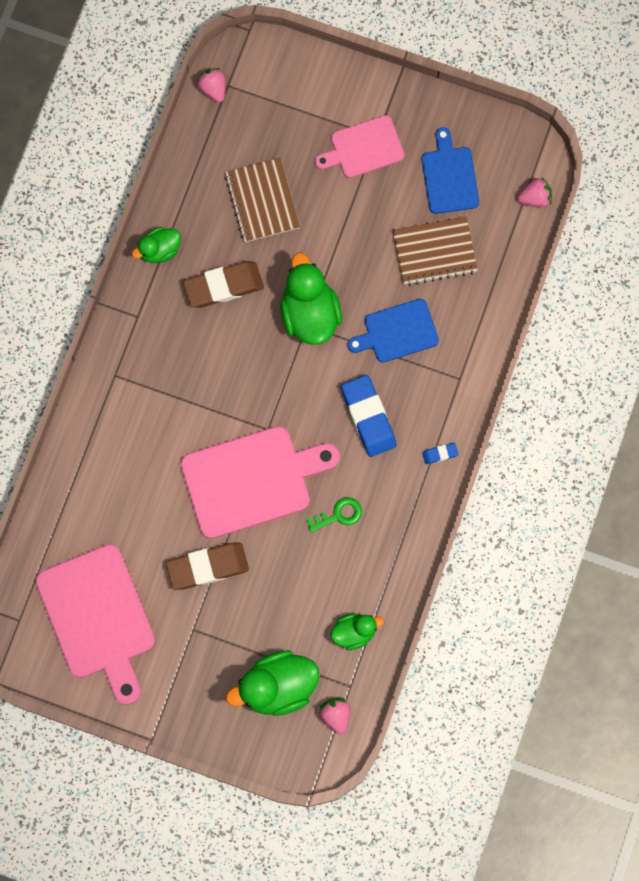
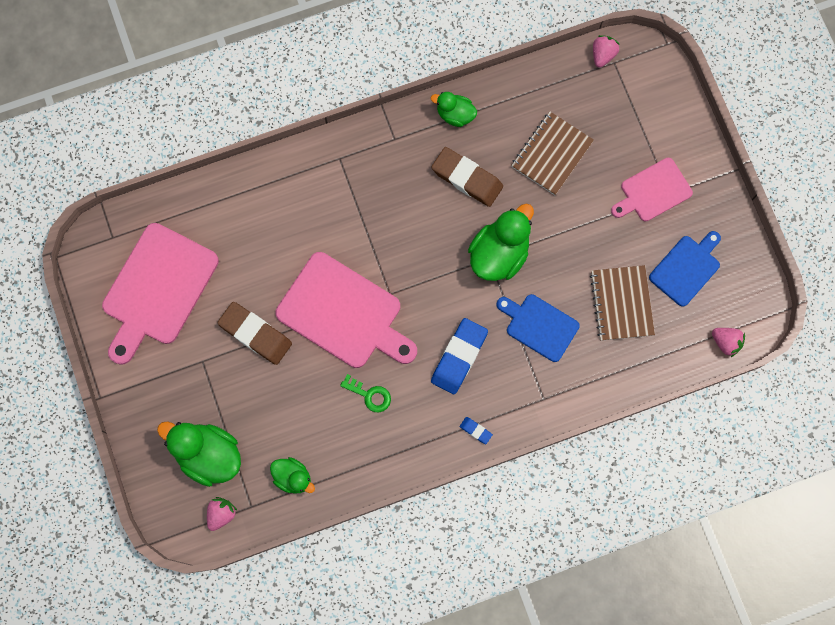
camera: 50 degrees right, 0 degrees up
(363, 148) = (653, 191): pink cutting board -> pink cutting board turned 60 degrees counterclockwise
(434, 251) = (621, 303): brown notebook -> brown notebook turned 45 degrees clockwise

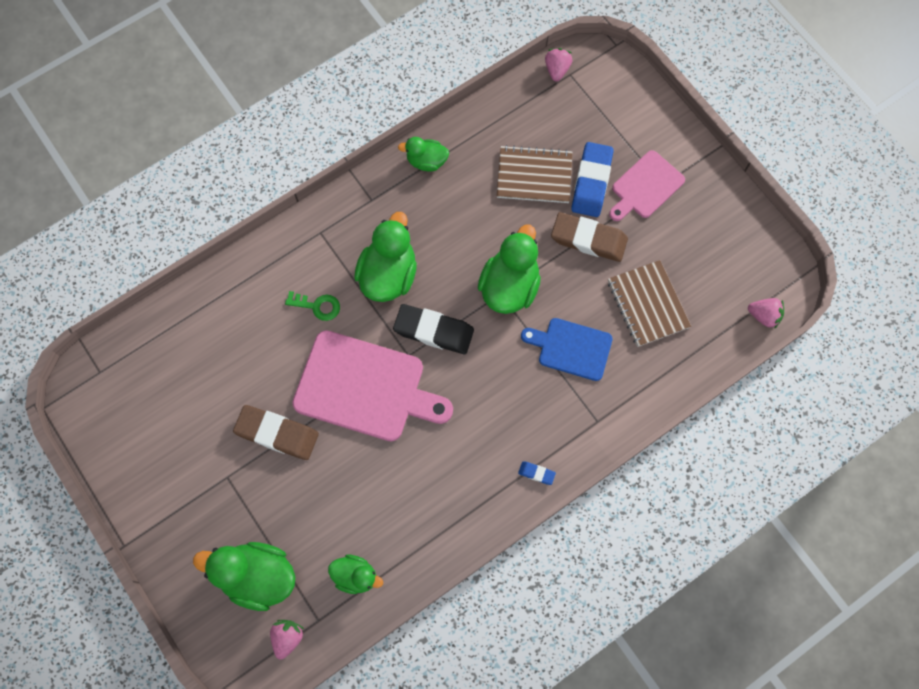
camera: 15 degrees left, 5 degrees down
(157, 289) = (160, 413): pink cutting board -> none
(370, 395) = (415, 465): green key -> green key (317, 306)
(391, 214) = (388, 275): none -> green duck
(419, 277) = (434, 331): none -> black eraser
(459, 357) = (498, 401): blue eraser -> blue eraser (591, 182)
(467, 178) = (456, 220): brown eraser -> brown eraser (588, 239)
(551, 154) = (534, 176): brown notebook -> brown notebook turned 75 degrees clockwise
(686, 268) = (701, 253): blue cutting board -> none

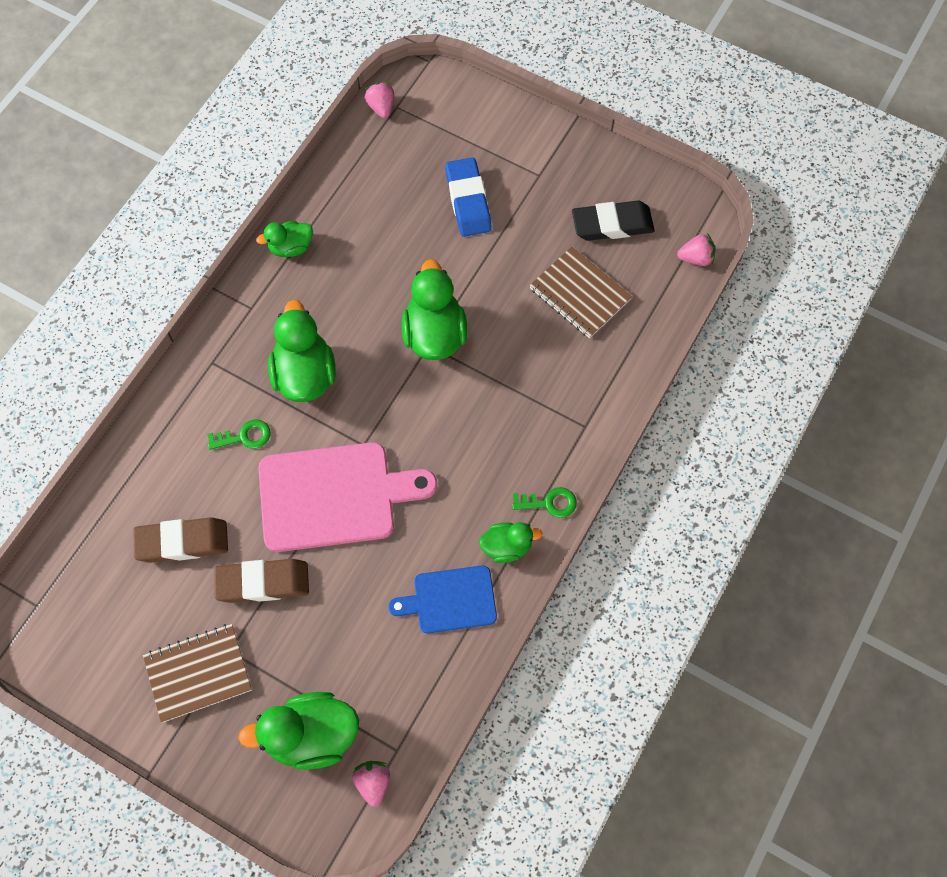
camera: 25 degrees left, 5 degrees down
(355, 575) = (414, 687): green duck -> green duck (507, 546)
(434, 331) = (378, 410): black eraser -> black eraser (612, 224)
(534, 176) = (408, 217): brown notebook -> brown notebook (198, 673)
(536, 473) = (549, 503): blue eraser -> green key
(571, 348) = (525, 367): blue cutting board -> blue cutting board (450, 600)
(588, 239) = (492, 256): brown eraser -> brown eraser (182, 542)
(645, 187) = (523, 184): pink cutting board -> none

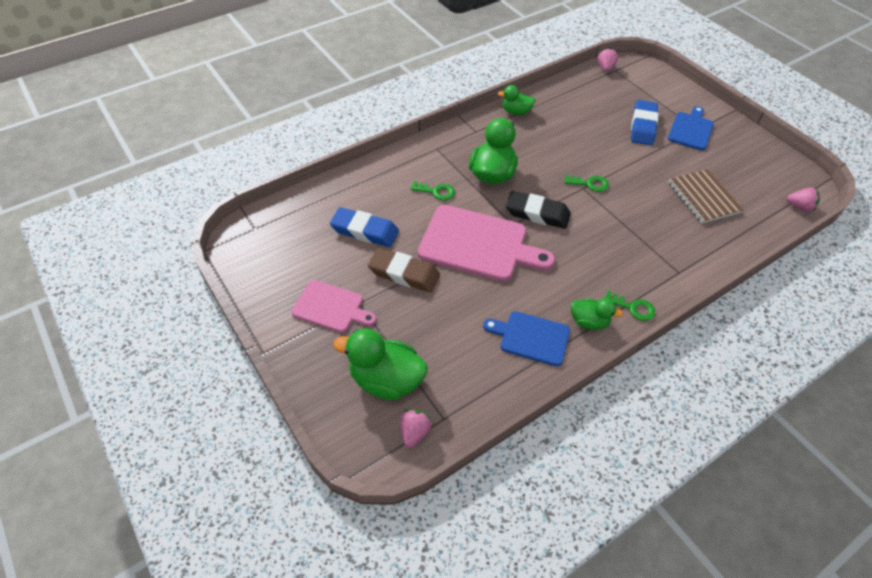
camera: 25 degrees right, 15 degrees down
(182, 542) = (365, 231): brown eraser -> blue eraser
(198, 673) = (331, 307): brown notebook -> pink cutting board
(434, 334) = (590, 184): green duck -> green key
(531, 180) = (691, 130): none -> blue cutting board
(612, 224) = (741, 169): black eraser -> black eraser (537, 213)

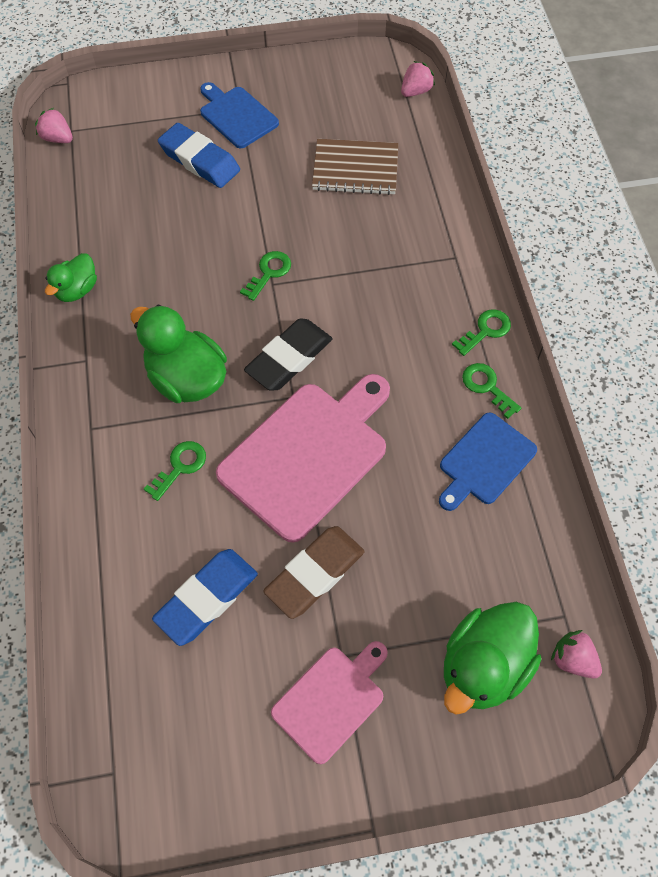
camera: 65 degrees left, 10 degrees up
(589, 321) = (487, 387): green duck -> green key

